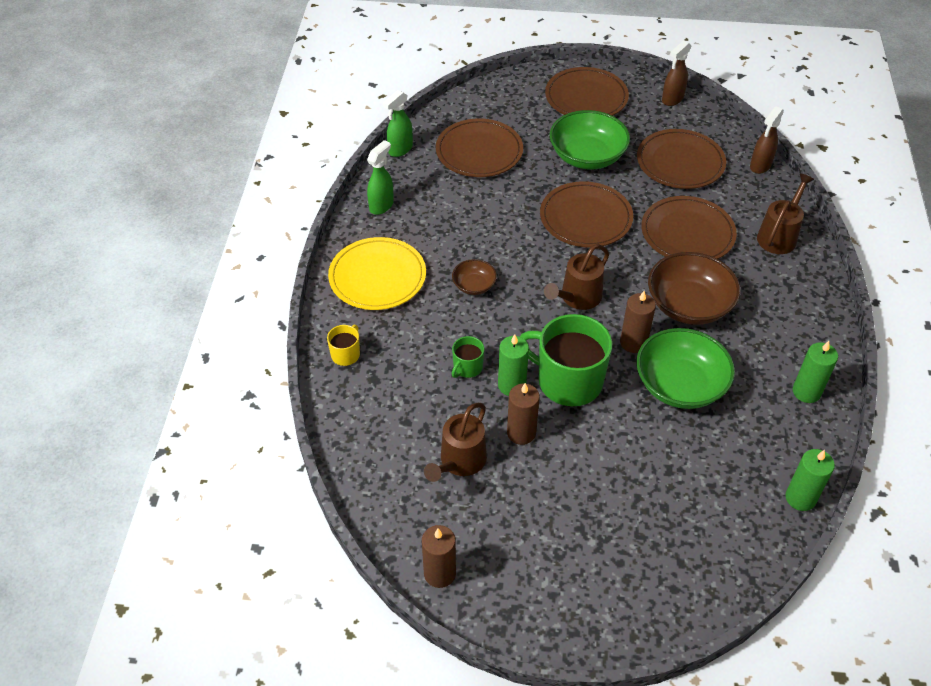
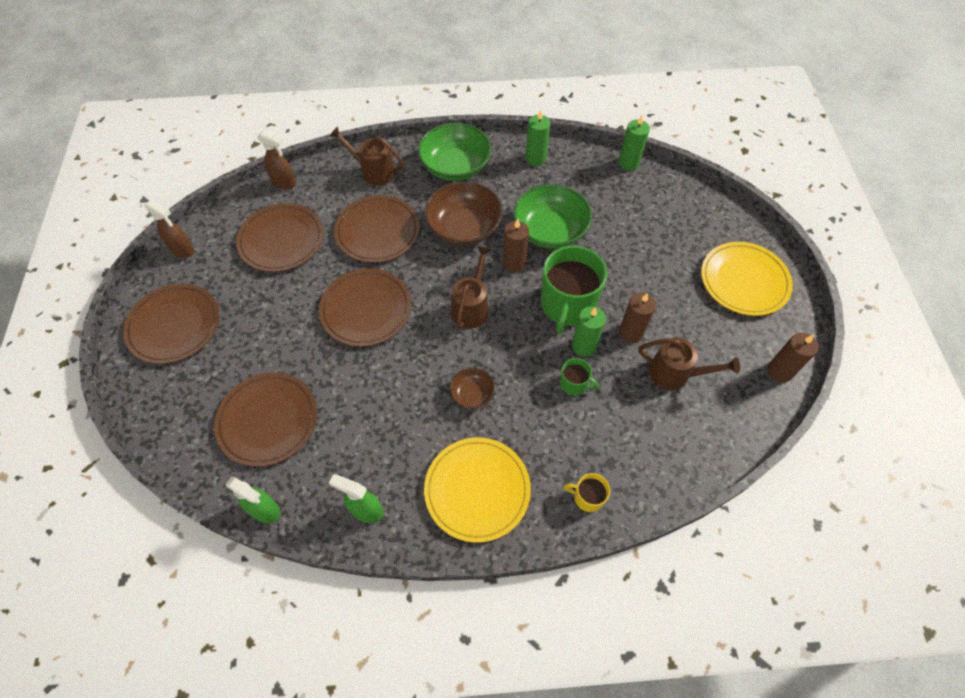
camera: 100 degrees left, 10 degrees up
(577, 298) = (471, 307): brown watering can -> brown watering can turned 105 degrees counterclockwise
(579, 580) = (744, 281): none -> yellow plate
(587, 156) = (274, 316): green bowl -> green bowl (455, 166)

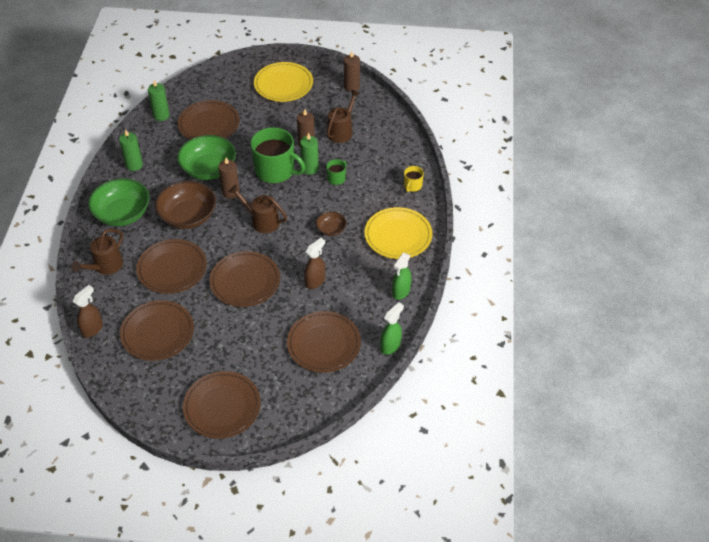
camera: 80 degrees left, 10 degrees down
(182, 250) = (143, 404): brown spray bottle -> brown spray bottle (315, 281)
(631, 213) = (209, 124): none -> brown plate

